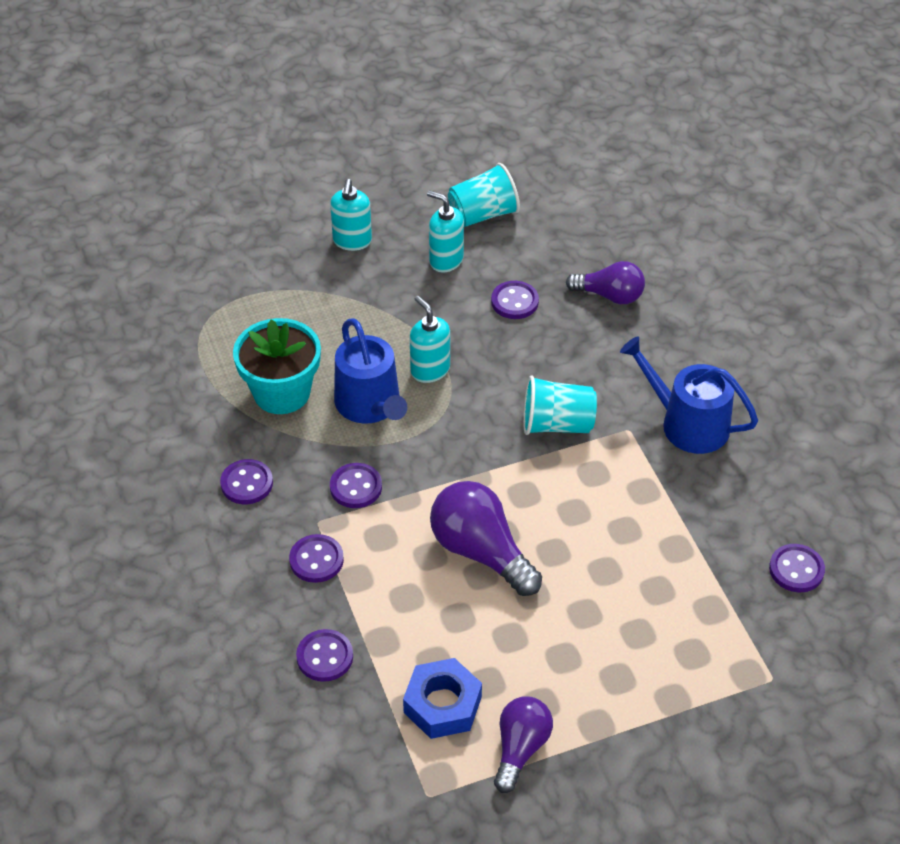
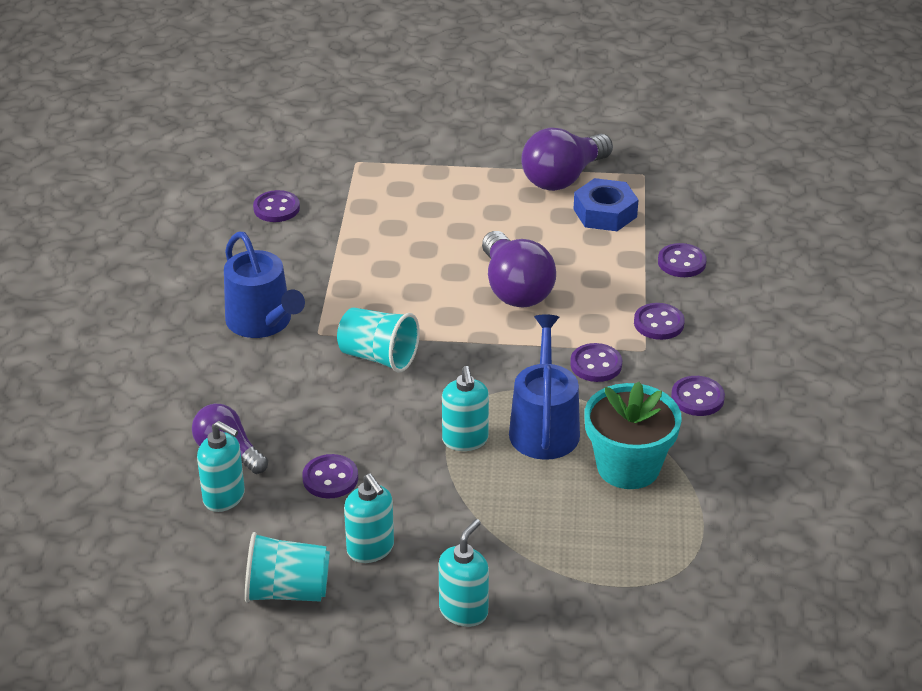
camera: 155 degrees left, 10 degrees down
(520, 748) = (563, 178): purple light bulb -> purple light bulb, size x1.51
(582, 261) = (224, 497): none -> turquoise soap dispenser

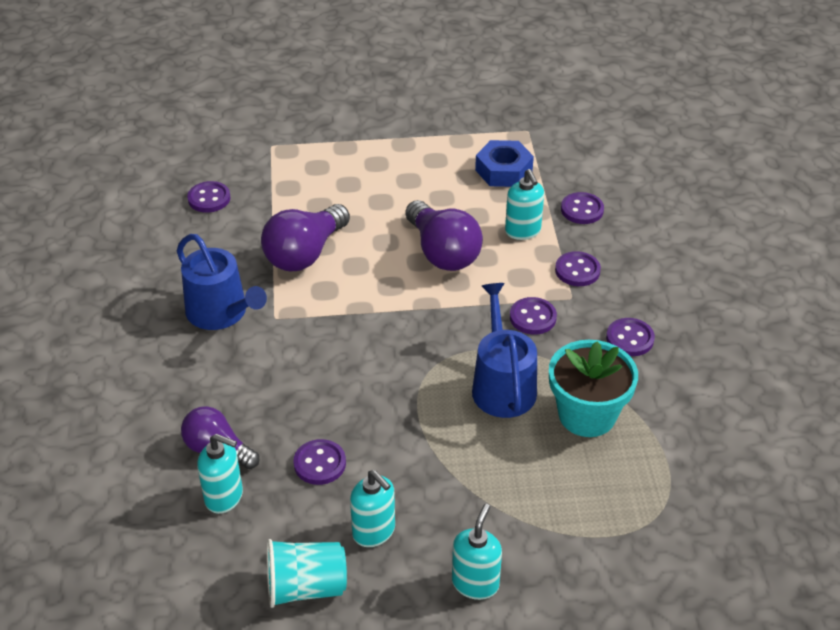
camera: 10 degrees left, 5 degrees up
(378, 357) = (336, 334): turquoise cup -> none
(465, 440) = (434, 408): turquoise soap dispenser -> turquoise soap dispenser (523, 231)
(563, 178) = (459, 141): purple light bulb -> purple light bulb (305, 254)

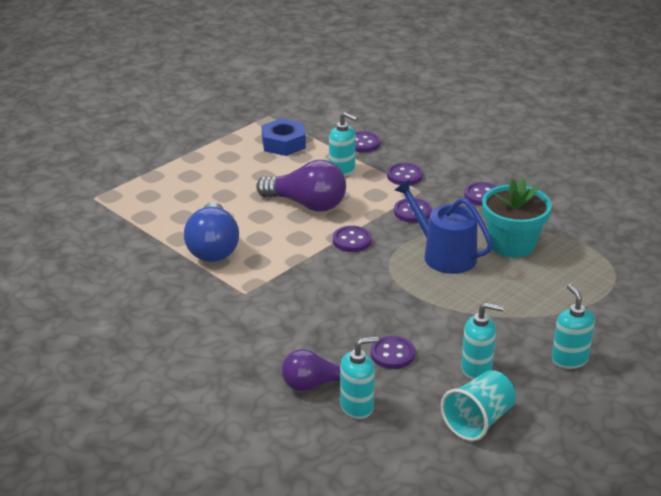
camera: 40 degrees left, 10 degrees down
(209, 198) = (91, 249): purple button -> purple button (352, 240)
(221, 313) = (201, 309): blue watering can -> none
(305, 254) = (213, 248): purple light bulb -> blue light bulb

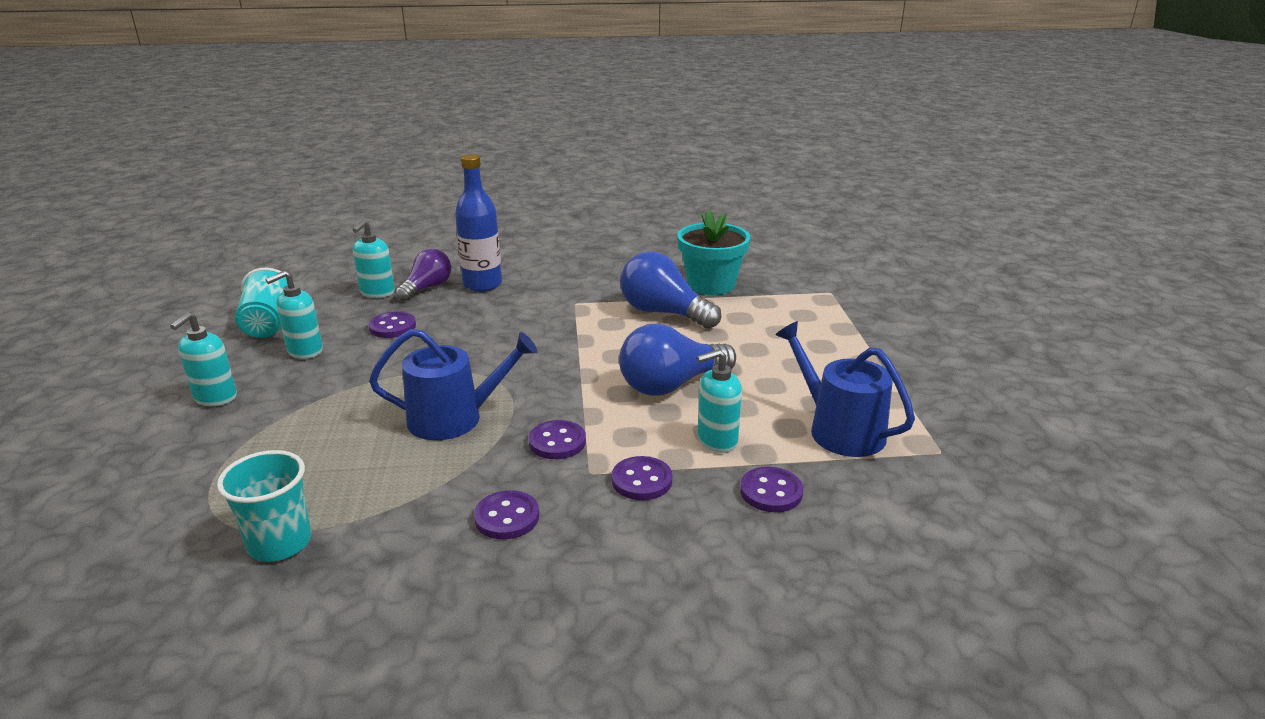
camera: 130 degrees right, 5 degrees down
(270, 359) = (482, 284): none -> blue bottle
(283, 143) = (839, 429): blue nut -> blue watering can
(307, 204) = (671, 385): purple light bulb -> blue light bulb
(352, 240) = (566, 380): purple button -> none
(512, 244) = (389, 473): turquoise flower pot -> turquoise flower pot (711, 284)
(569, 359) = (215, 398): turquoise soap dispenser -> turquoise soap dispenser turned 90 degrees clockwise
(592, 241) = (280, 543): none -> turquoise cup

